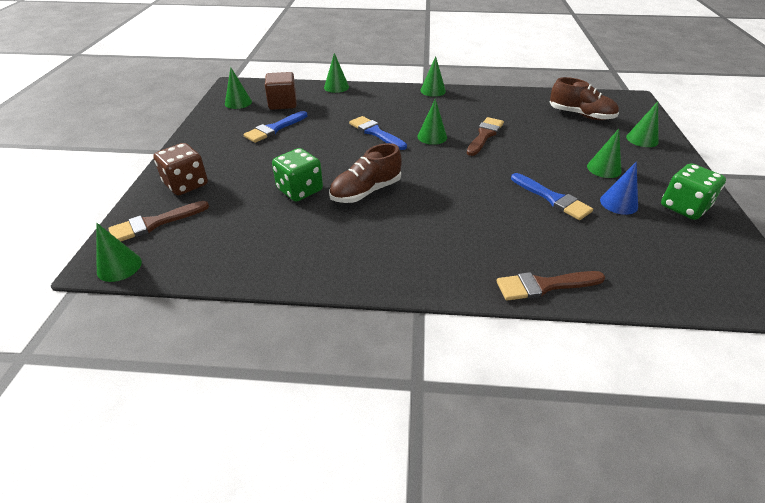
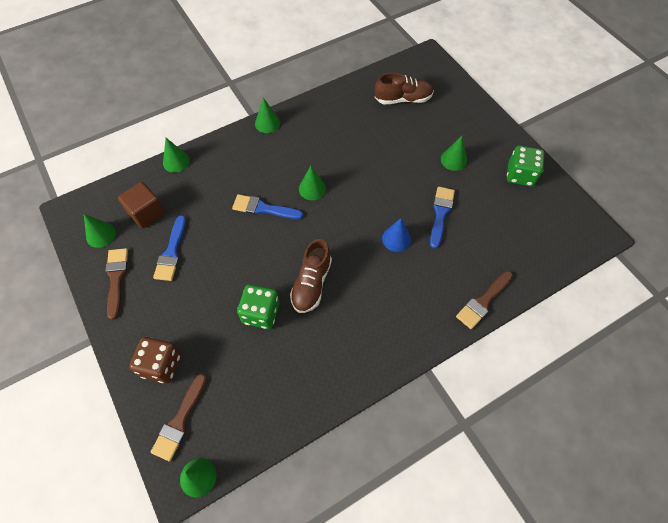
camera: 35 degrees left, 20 degrees up
(484, 135) = (350, 164): brown brush -> brown brush (116, 278)
(552, 198) = (440, 213): blue brush -> blue brush turned 90 degrees counterclockwise
(618, 203) = (482, 194): blue cone -> blue cone (396, 239)
(642, 139) = (459, 109): green cone -> none

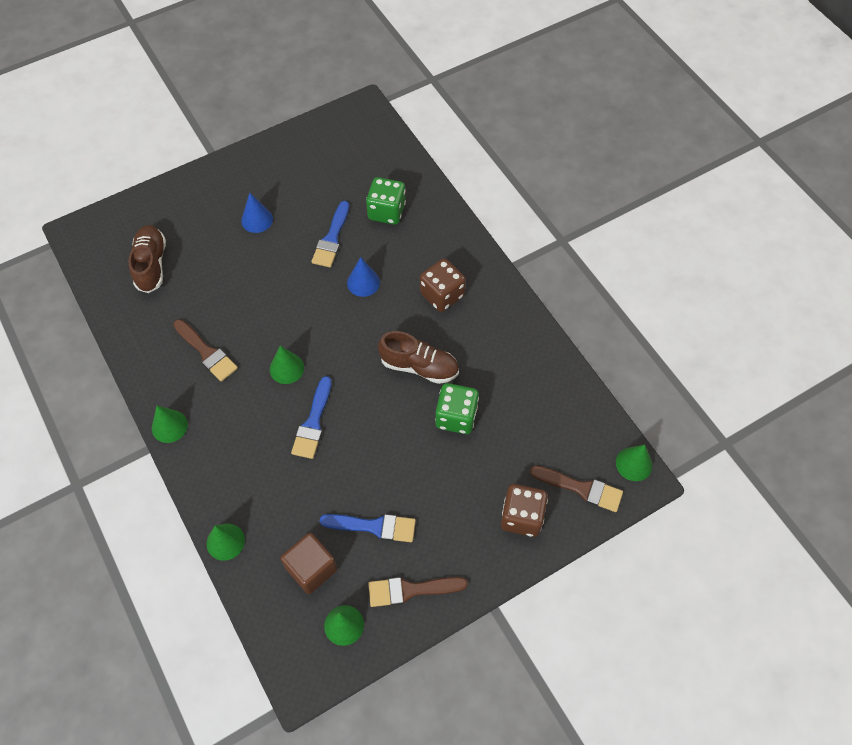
camera: 90 degrees left, 0 degrees up
(387, 303) = (442, 295): none -> brown dice
(440, 213) = (332, 238): blue brush -> blue brush turned 90 degrees counterclockwise
(453, 160) = (257, 220): green cone -> blue cone
(483, 301) = (440, 211): brown brush -> brown brush (206, 352)
(520, 175) = (285, 161): green dice -> green dice (386, 211)

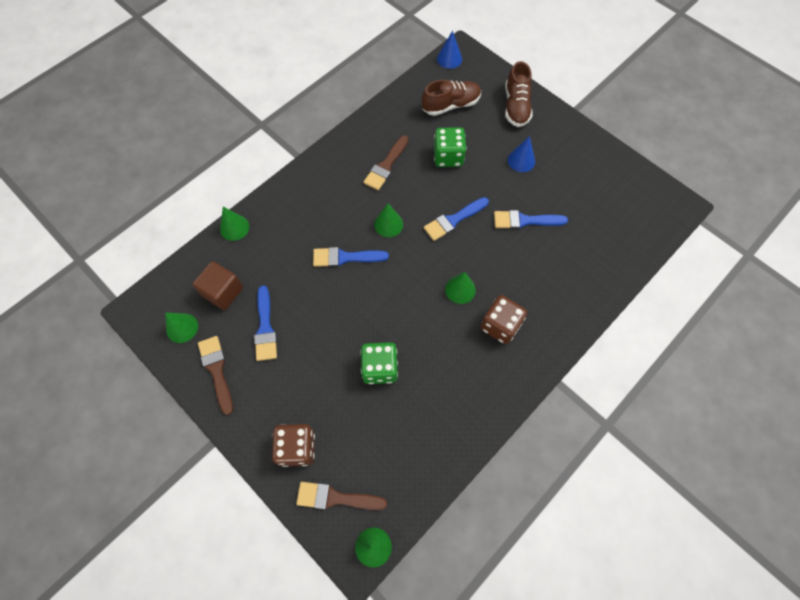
camera: 75 degrees right, 5 degrees up
(169, 426) = (318, 162): green cone -> green cone (460, 289)
(306, 303) = (453, 220): none -> blue brush
(363, 282) = (489, 257): blue cone -> blue cone (449, 59)
(386, 211) = (572, 256): green dice -> green dice (448, 156)
(419, 366) = (420, 325): brown shoe -> brown shoe (516, 106)
(581, 488) = (336, 498): brown brush -> brown brush turned 90 degrees clockwise

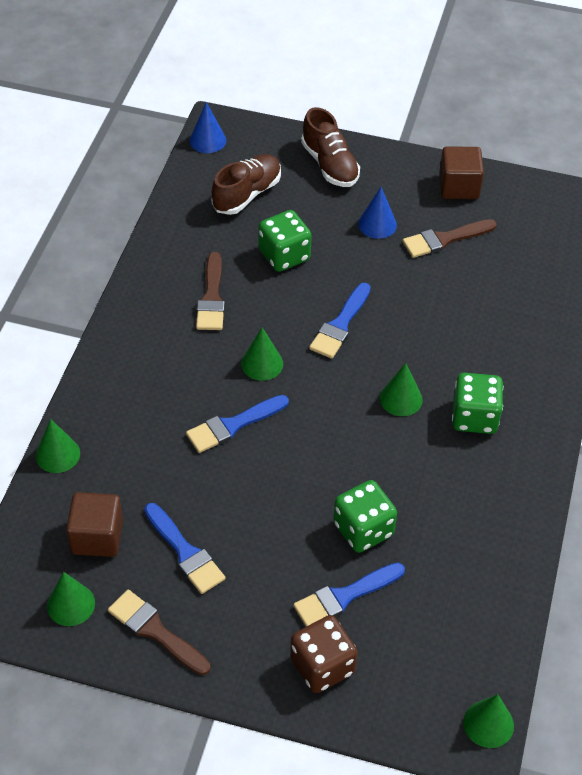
camera: 30 degrees left, 15 degrees down
(336, 498) = (408, 695): brown brush -> brown brush (444, 239)
(500, 325) = (474, 417): brown dice -> green dice
(525, 220) = (426, 290): blue brush -> blue brush (344, 596)
(593, 156) = (459, 187): none -> brown cube

